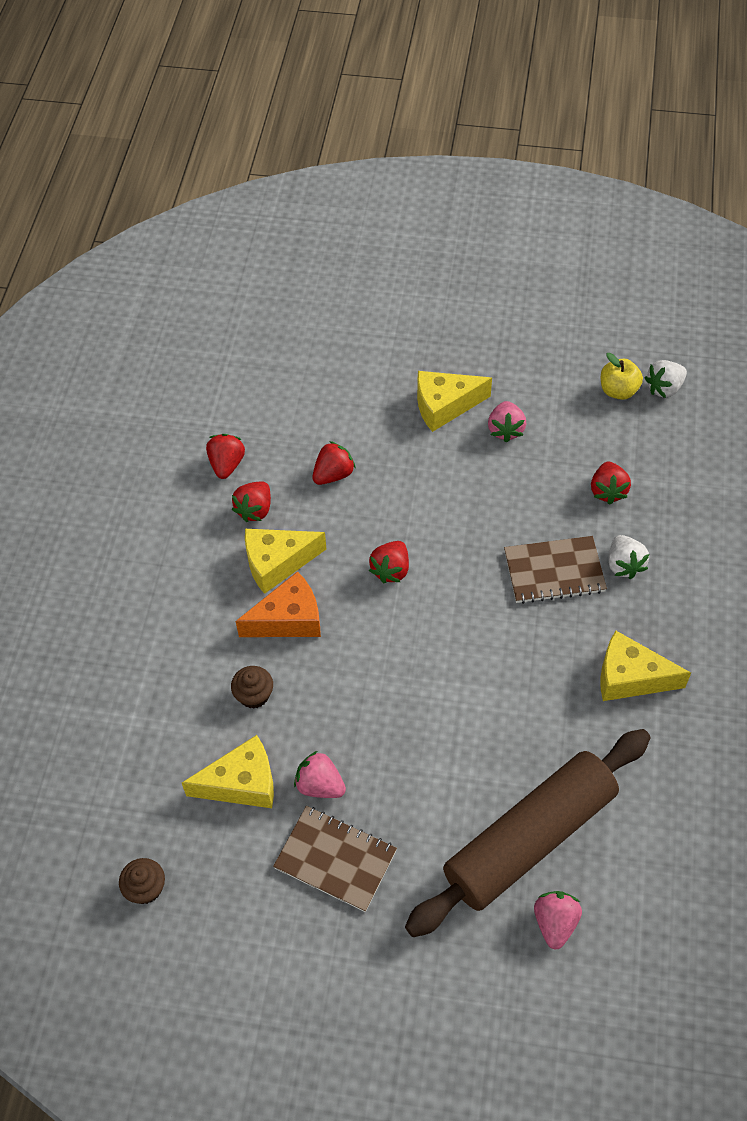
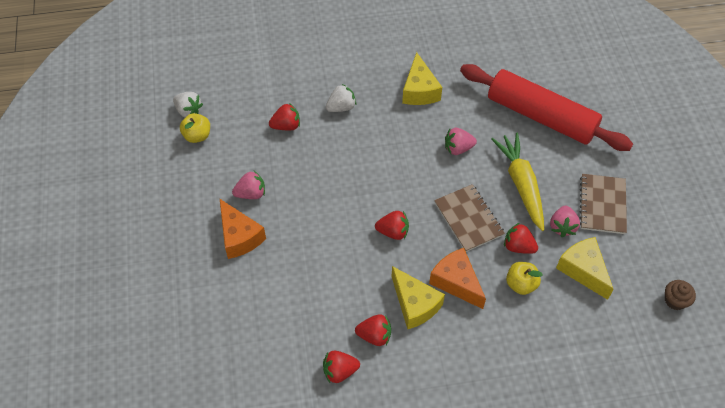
camera: 110 degrees left, 0 degrees up
(254, 695) = (521, 284): brown cupcake -> yellow apple
(333, 474) = (325, 292): red strawberry -> red strawberry (518, 246)
(410, 757) = (521, 184): none -> yellow carrot
(444, 406) = (239, 236): yellow cheese -> orange cheese
(530, 838) = (541, 116): brown rolling pin -> red rolling pin
(554, 571) = (359, 141): brown notebook -> brown notebook (468, 219)
(555, 922) = (581, 96): pink strawberry -> pink strawberry (458, 148)

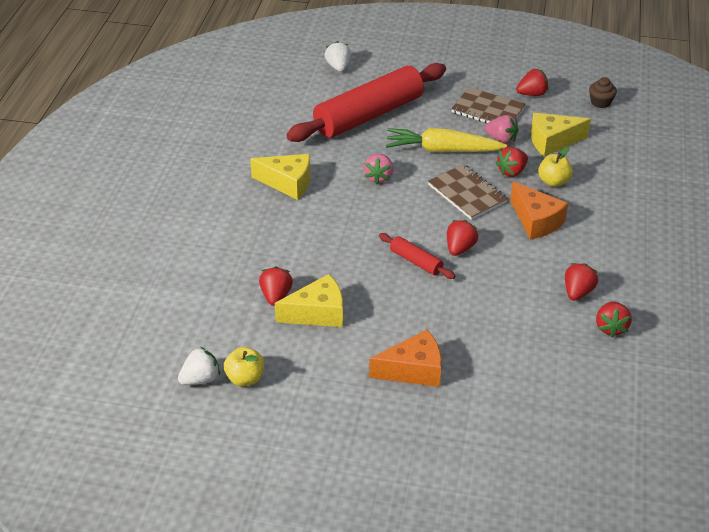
camera: 70 degrees left, 15 degrees down
(251, 193) = (358, 347): pink strawberry -> none
(341, 107) = (275, 246): white strawberry -> white strawberry (338, 67)
(363, 205) = (416, 261): none -> red rolling pin
(415, 304) = (551, 255): yellow cheese -> yellow cheese (318, 313)
(456, 282) = (536, 221): orange cheese -> orange cheese turned 105 degrees counterclockwise
(468, 219) = (467, 193): brown notebook -> brown notebook turned 60 degrees clockwise
(652, 236) = (532, 94): none -> red strawberry

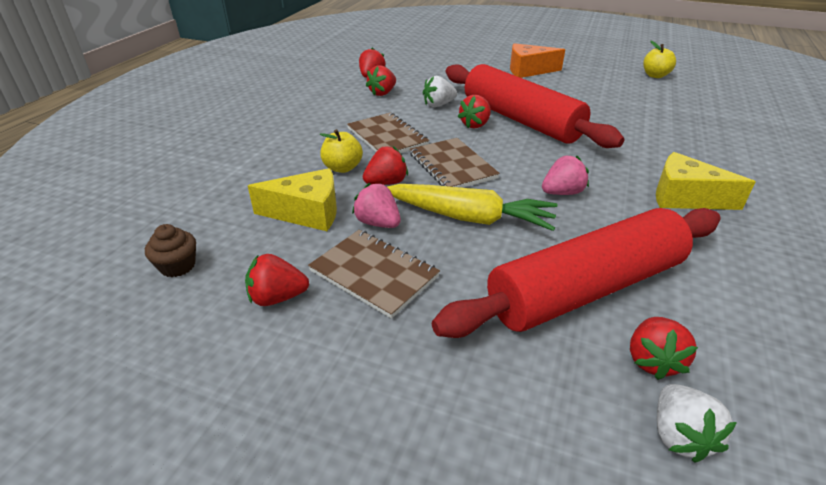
camera: 170 degrees left, 5 degrees down
(200, 379) = (690, 77): white strawberry -> white strawberry (438, 105)
(276, 296) = (651, 110): red strawberry -> red strawberry (652, 360)
(318, 313) = (609, 98): yellow cheese -> none
(378, 177) = (562, 193): pink strawberry -> pink strawberry turned 45 degrees clockwise
(416, 261) = (520, 120): red rolling pin -> red rolling pin, size x2.38
(536, 221) = (387, 137): orange cheese -> brown notebook

